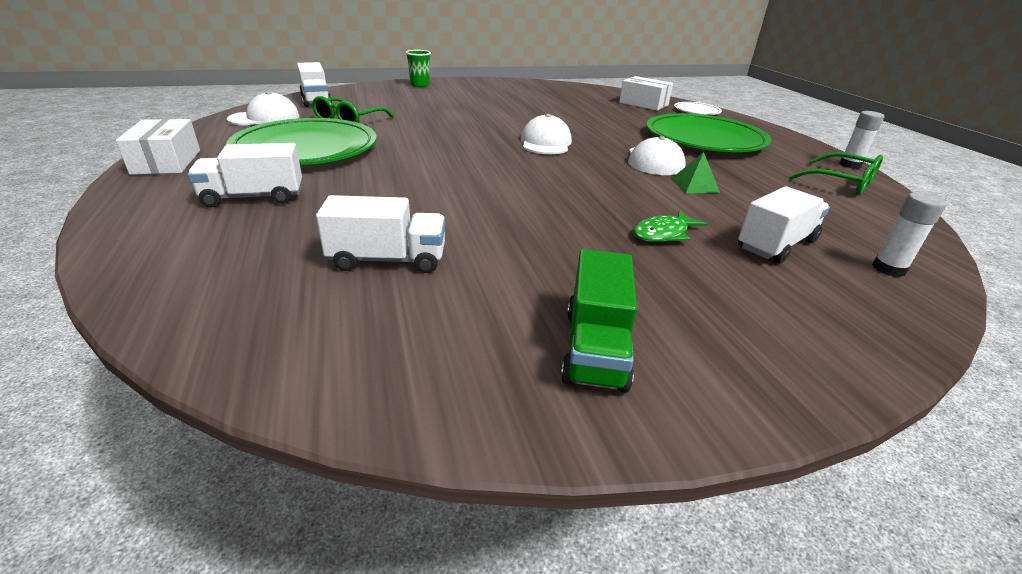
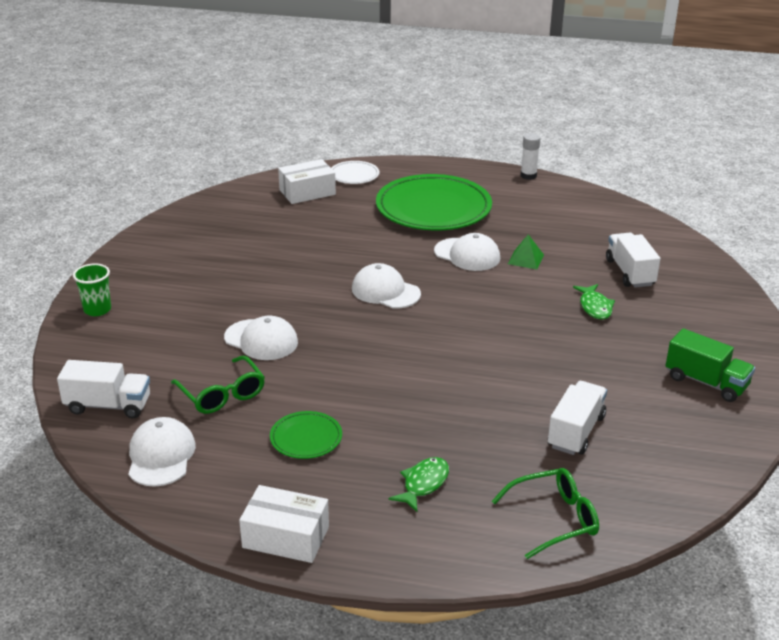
camera: 60 degrees left, 0 degrees up
(254, 197) = (423, 484): white truck -> green fish
(306, 149) = (306, 438): green plate -> green plate, size x0.46
(428, 120) = (261, 340): none -> white cap
(841, 183) = (556, 198): green glasses -> green glasses (554, 519)
(888, 269) = (674, 251): white glue stick -> none

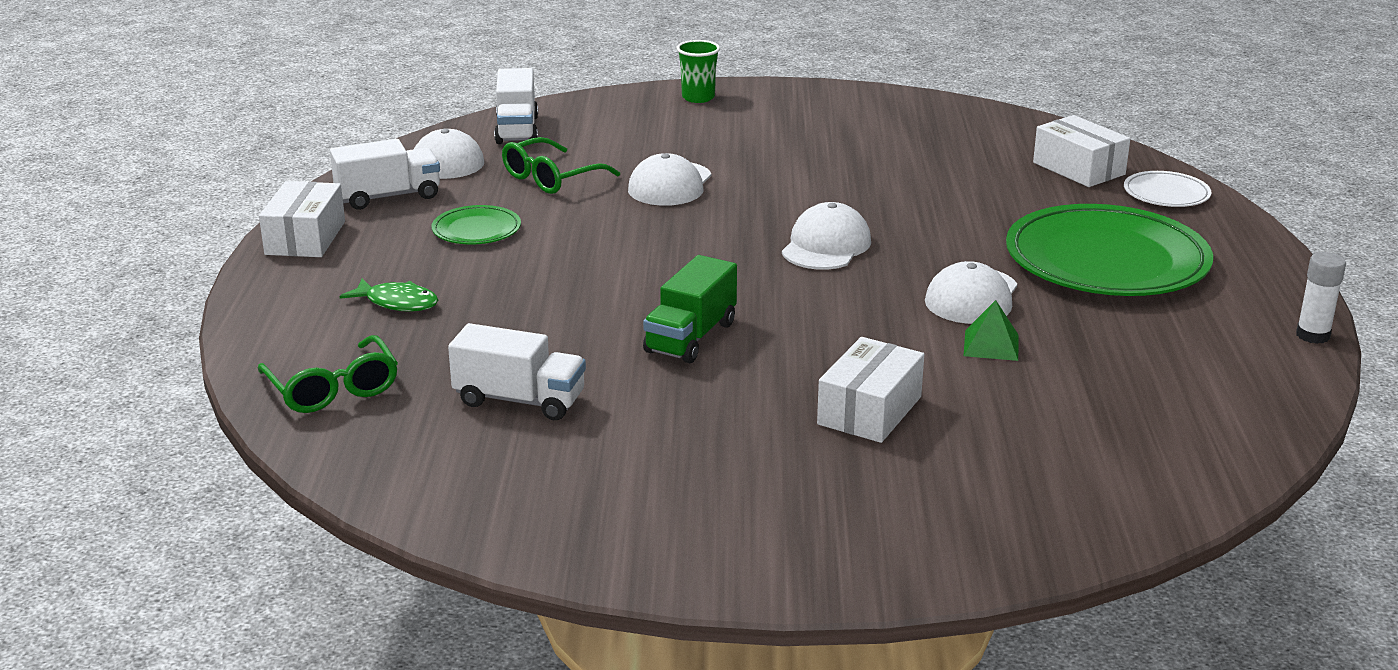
camera: 80 degrees right, 5 degrees down
(595, 307) = (869, 410): green fish -> white box
(630, 273) = (1008, 444): white truck -> white truck (388, 197)
(706, 382) = (679, 516): green truck -> green truck (691, 337)

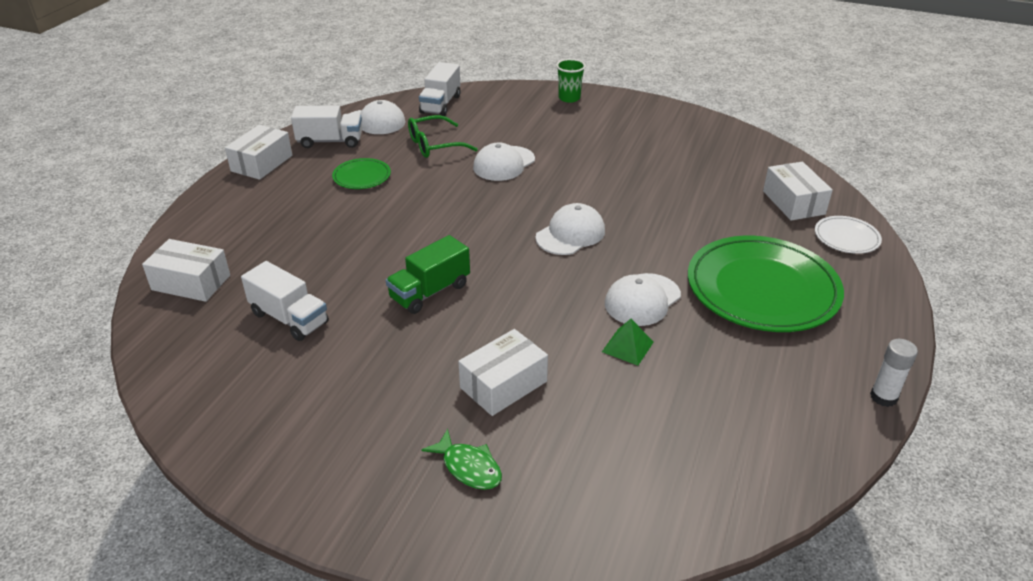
camera: 20 degrees right, 10 degrees up
(333, 389) = (191, 282): green glasses -> white box
(397, 303) = (276, 223): green fish -> green fish (468, 467)

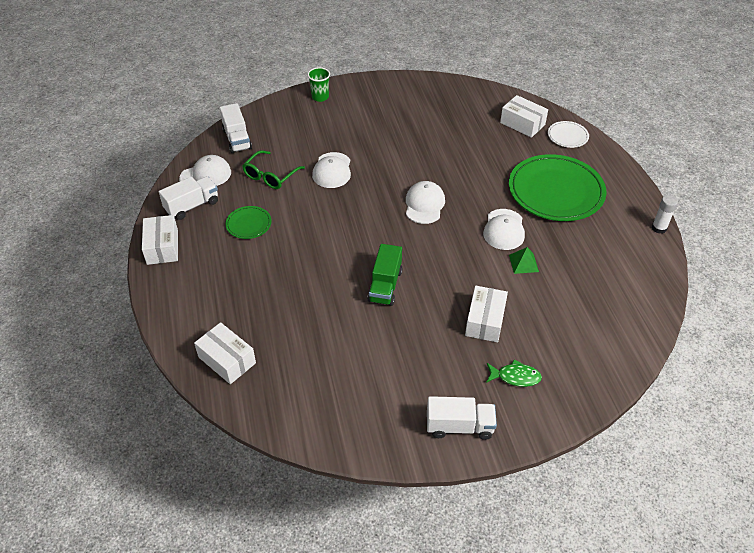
camera: 35 degrees left, 10 degrees up
(191, 282) = (227, 360): white box -> white box turned 60 degrees clockwise
(289, 318) = (321, 348): white truck -> white truck (459, 426)

